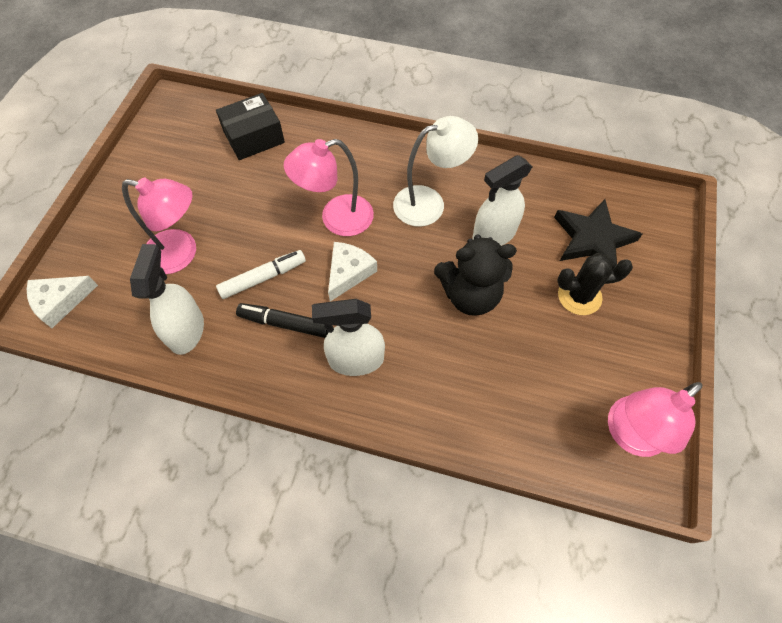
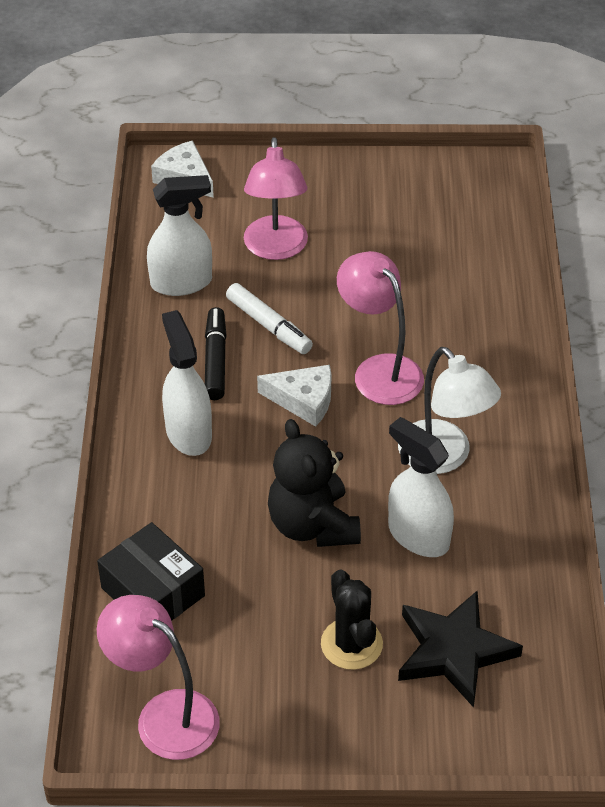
camera: 75 degrees right, 15 degrees down
(254, 137) = (476, 260): black box -> black box (153, 592)

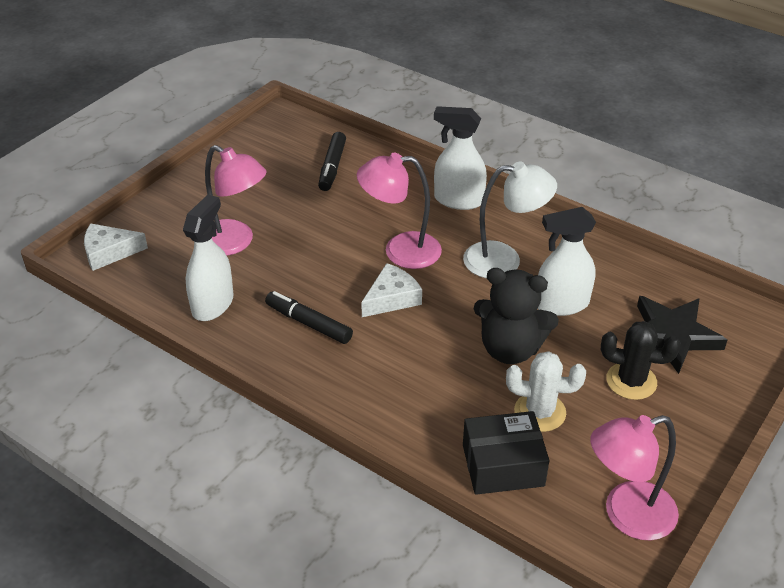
camera: 55 degrees left, 5 degrees down
(188, 433) = (365, 371): white spray bottle -> white spray bottle (458, 200)
(244, 588) = (540, 412): none -> white cactus
(268, 325) = (304, 281): white marker -> none
(459, 251) = (332, 167): none -> black marker

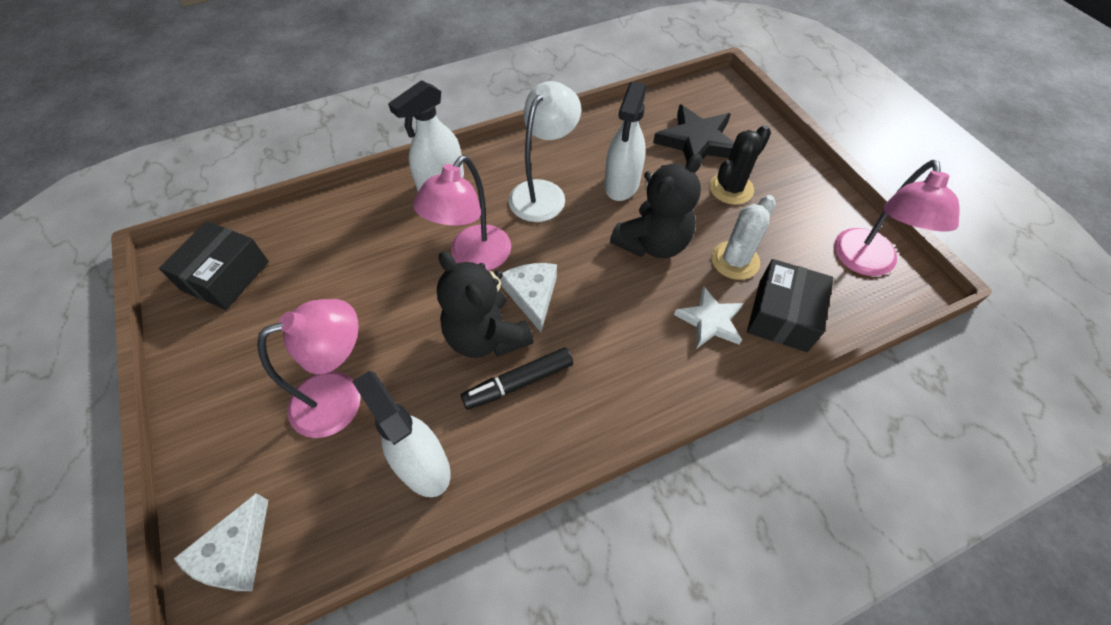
camera: 60 degrees left, 15 degrees up
(285, 145) = (226, 276): none -> black box
(332, 167) = (303, 252): black marker -> none
(335, 289) = (486, 336): none -> black teddy bear
(455, 416) = (710, 321): none -> white star

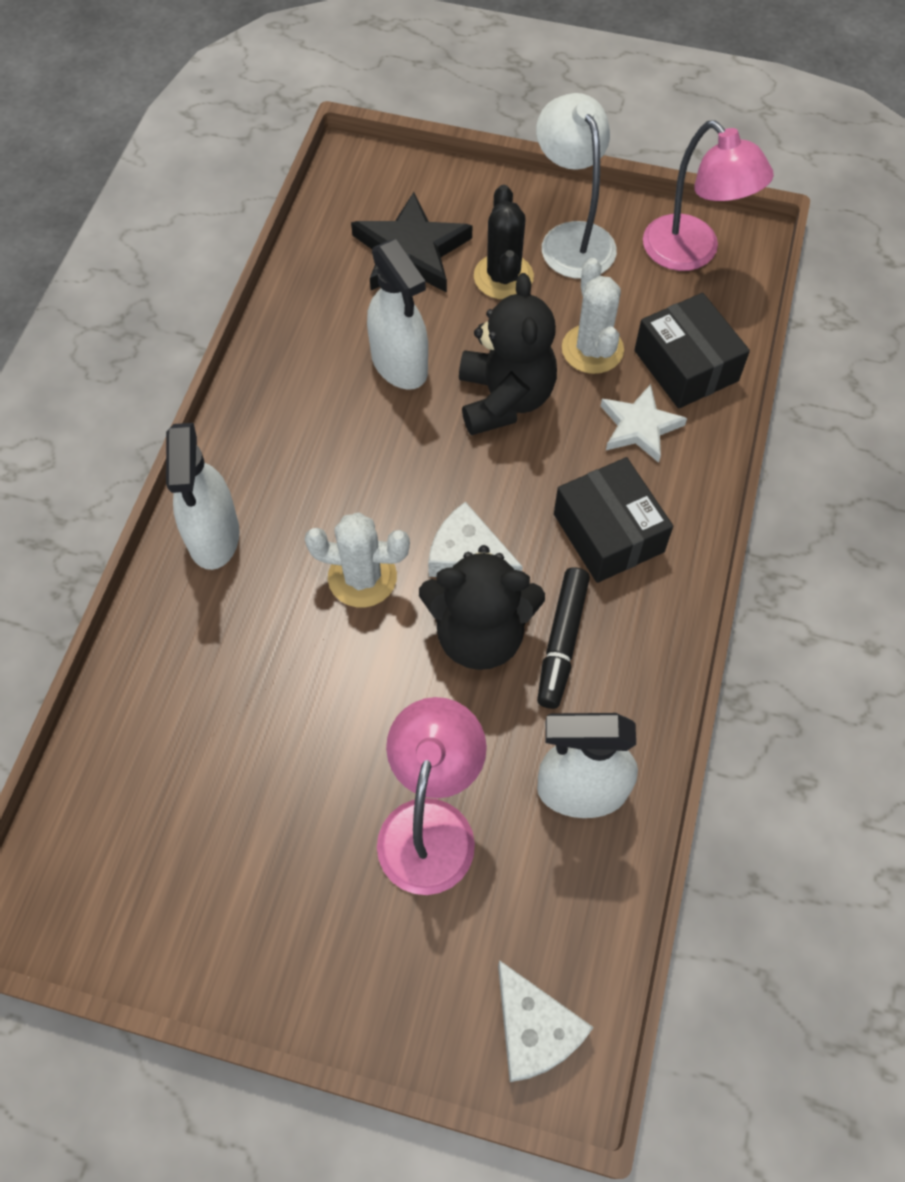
camera: 50 degrees left, 5 degrees up
(226, 276) = (128, 863): black box -> black box (608, 533)
(473, 258) = (362, 577): pink lamp -> white cactus
(543, 192) = (335, 445): white lamp -> white lamp (572, 238)

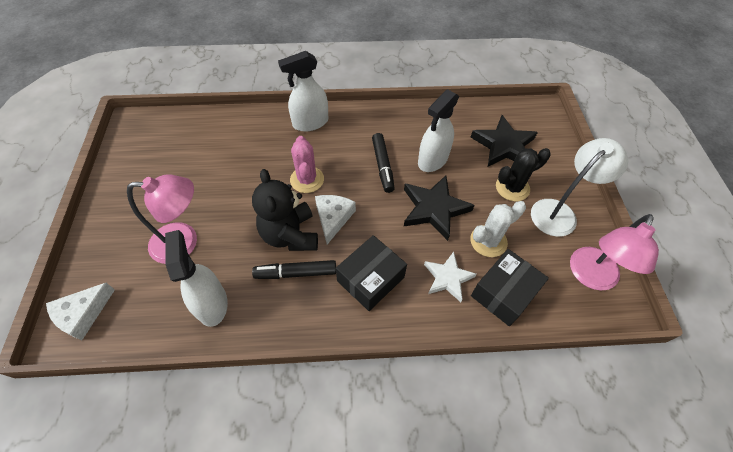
camera: 70 degrees right, 5 degrees down
(362, 577) = (307, 180): white cactus -> pink cactus
(380, 444) = (382, 166): none -> black marker
(504, 399) = (434, 209): black teddy bear -> black star

